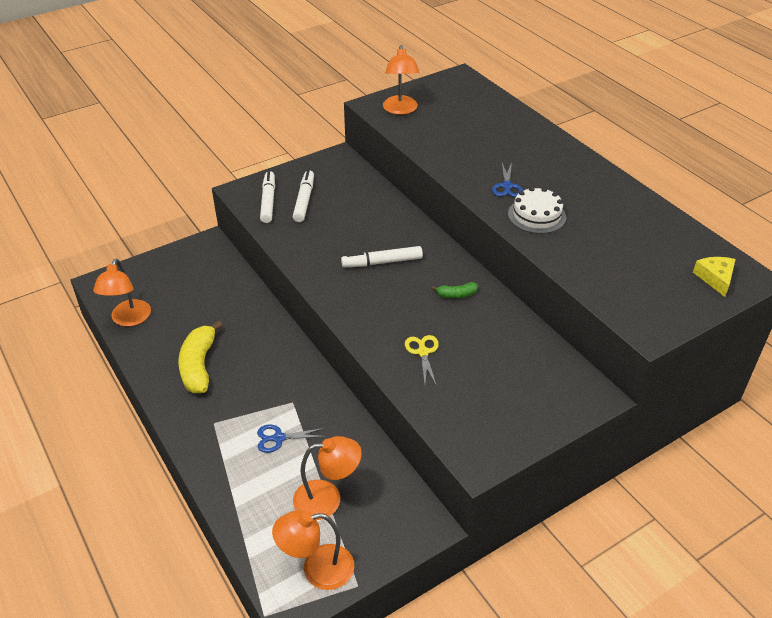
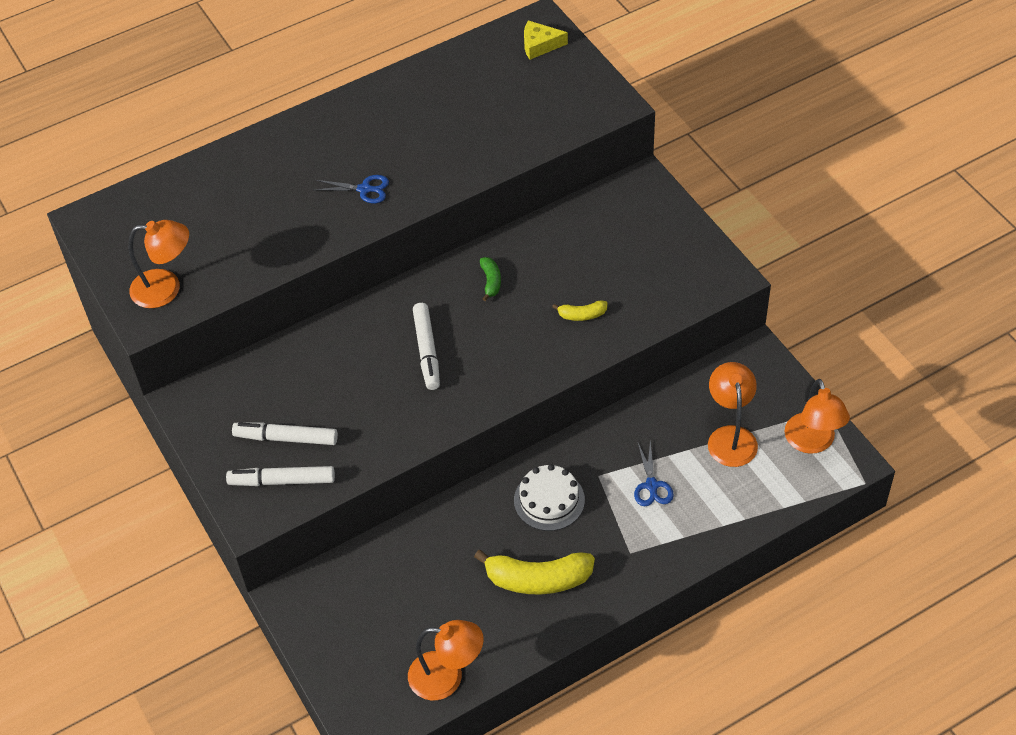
camera: 85 degrees left, 10 degrees up
(423, 352) = (582, 315): yellow scissors -> yellow banana
(536, 215) = (424, 168): white cake -> white cake (549, 500)

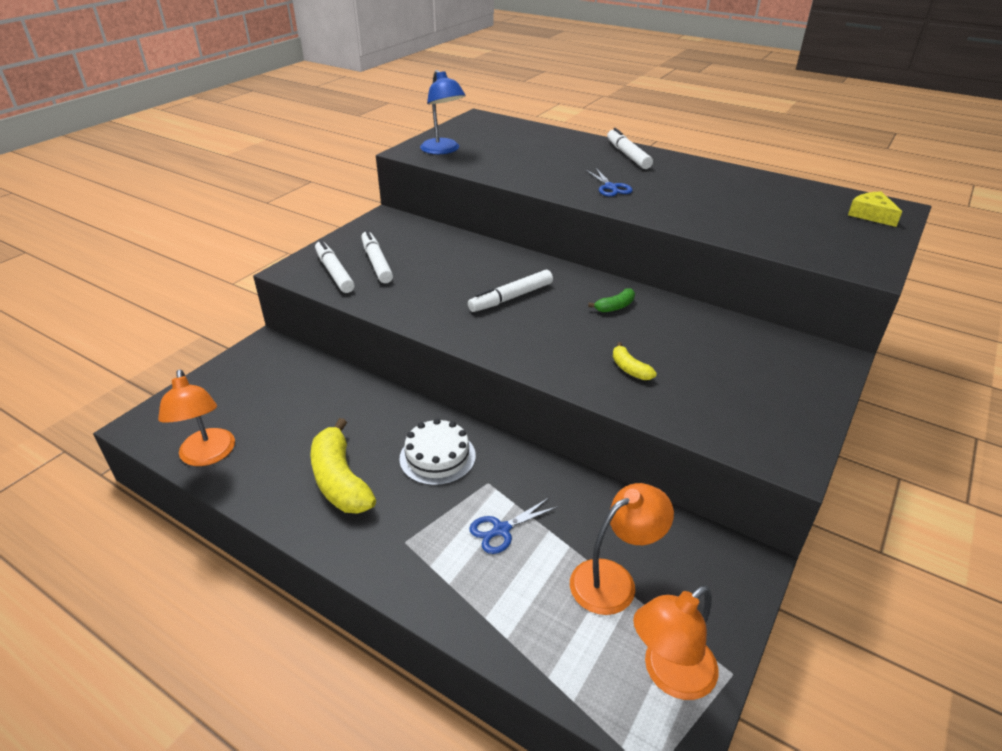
camera: 60 degrees right, 15 degrees down
(166, 288) = (443, 150): orange lamp -> blue lamp
(300, 139) = (627, 155): none -> white marker

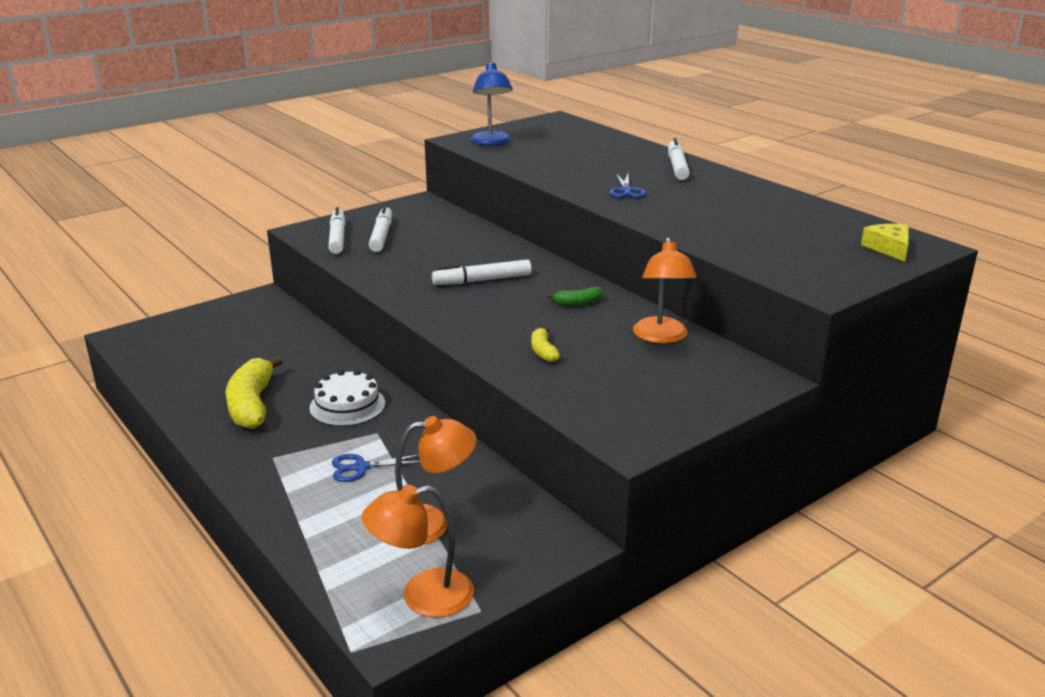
camera: 20 degrees right, 10 degrees down
(208, 456) = (159, 367): orange lamp -> orange lamp (661, 337)

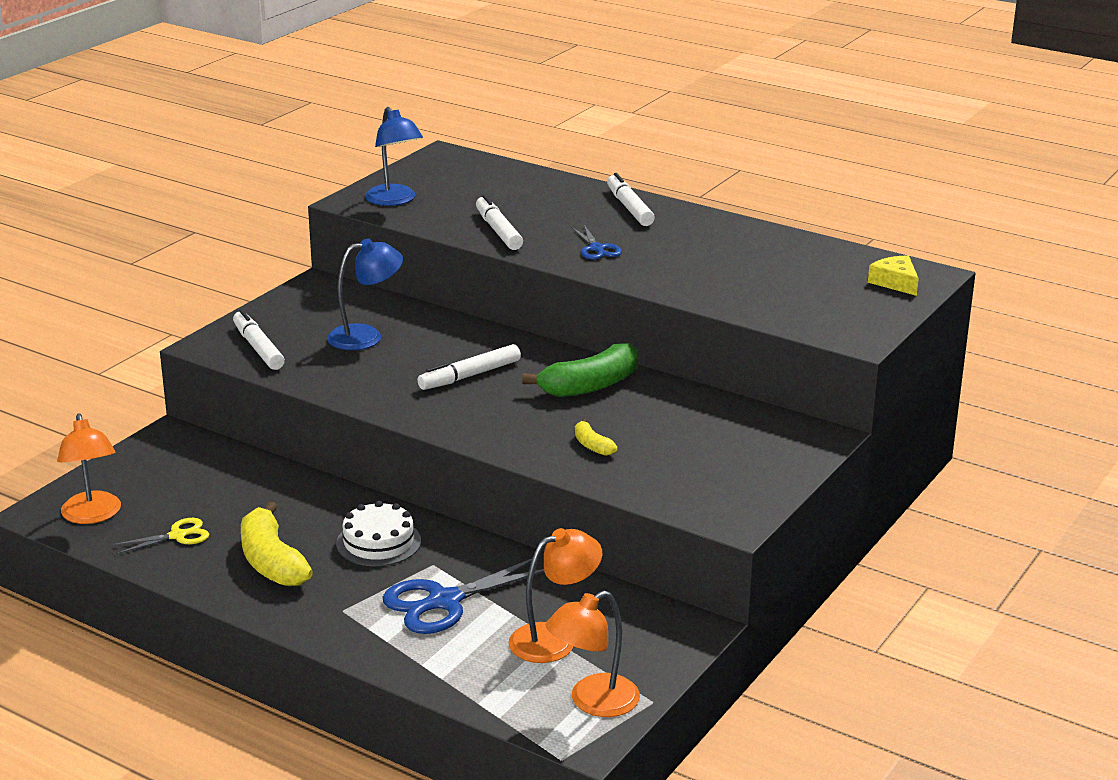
camera: 20 degrees left, 0 degrees up
(202, 371) = (178, 535): none -> yellow scissors
(360, 467) = (443, 602): blue scissors -> blue scissors, size x1.83
(381, 235) = (309, 337): white marker -> white marker (498, 231)
(425, 240) = (366, 336): none -> blue lamp
(577, 303) = (590, 386): green banana -> green banana, size x2.04
(661, 337) = (698, 410): orange lamp -> orange lamp (93, 515)

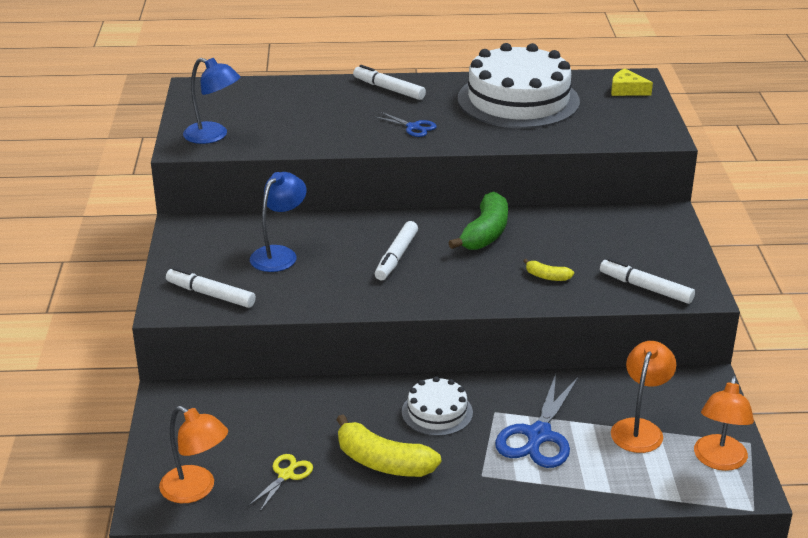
camera: 35 degrees left, 5 degrees up
(498, 231) = (326, 136): white marker -> white marker (645, 288)
(751, 256) = (518, 100): none -> white cake

